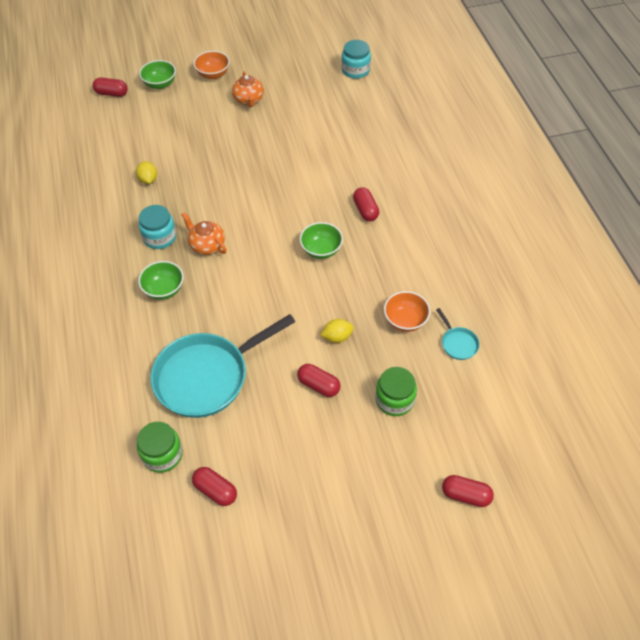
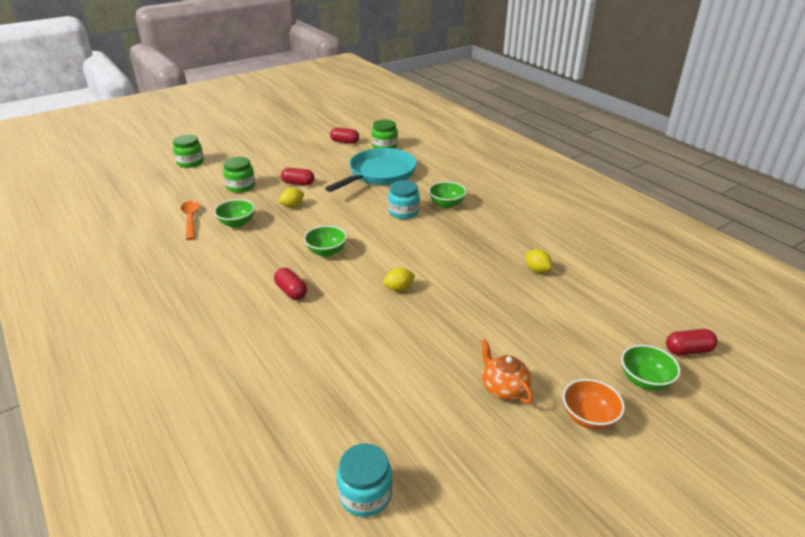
camera: 160 degrees right, 20 degrees down
(159, 237) = (481, 232): turquoise jar -> turquoise jar (403, 212)
(207, 245) = (434, 235): orange teapot -> none
(274, 190) = (399, 288): none -> yellow lemon
(405, 320) = (237, 223): orange bowl -> green bowl
(458, 343) = (191, 219): turquoise pan -> orange spoon
(465, 495) = (190, 162): red capsule -> green jar

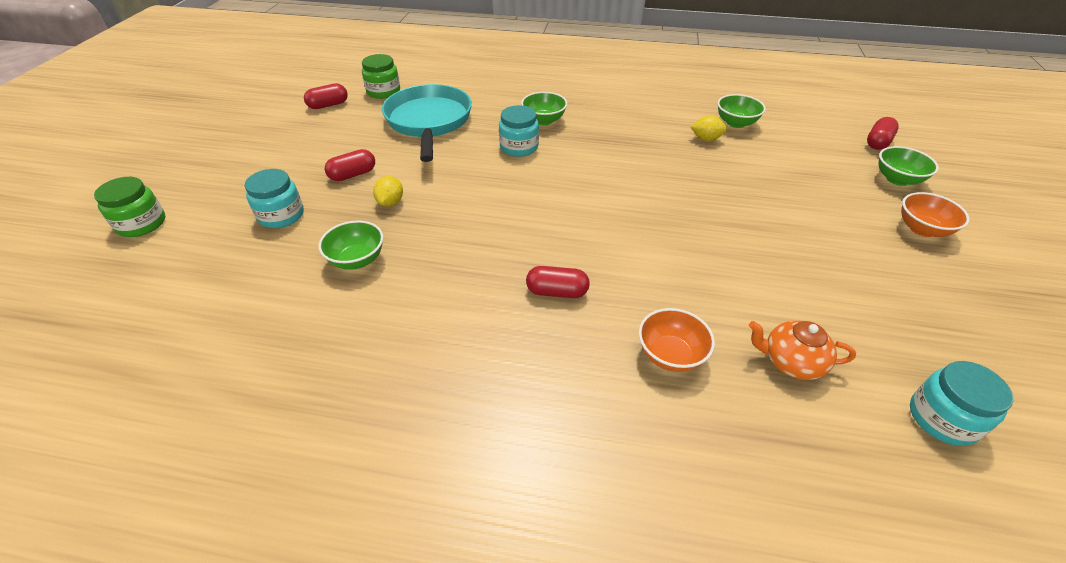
camera: 45 degrees left, 10 degrees up
(191, 219) = (281, 292): orange spoon -> none
(241, 186) = (281, 215): green jar -> turquoise jar
(289, 354) = (670, 355): none -> orange bowl
(326, 252) = (517, 228): green bowl -> green bowl (736, 123)
(399, 288) = (642, 220): yellow lemon -> none
(503, 388) = (851, 248): orange teapot -> orange teapot (791, 362)

